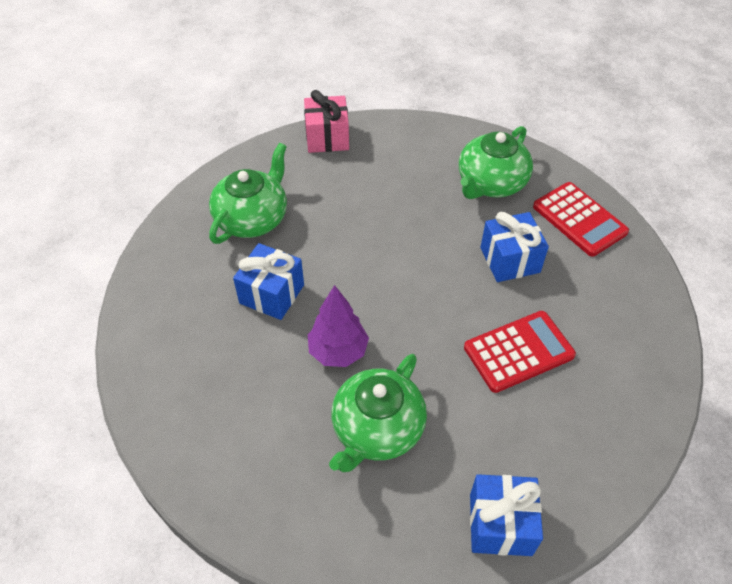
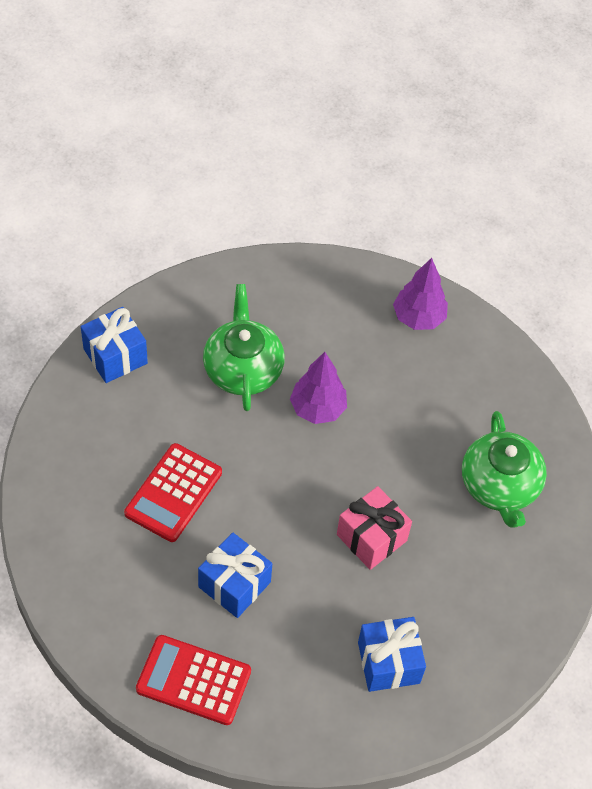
camera: 140 degrees right, 5 degrees up
(171, 381) = (418, 318): none -> purple tree
(272, 294) = (412, 425): blue gift -> blue gift (388, 662)
(327, 138) = (525, 631): pink gift -> pink gift (371, 538)
(490, 183) = (311, 675): green teapot -> none

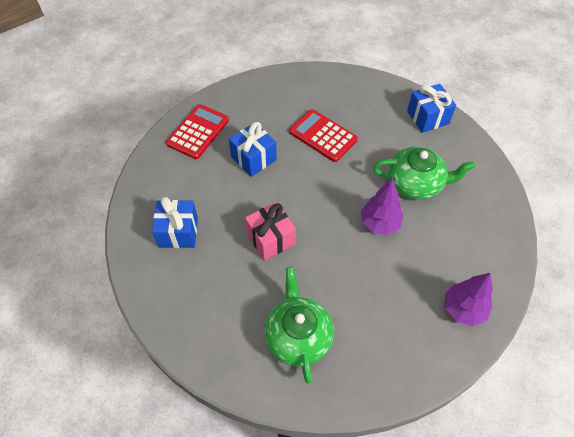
camera: 105 degrees right, 0 degrees up
(499, 486) = (298, 336): green teapot -> green teapot turned 75 degrees clockwise

